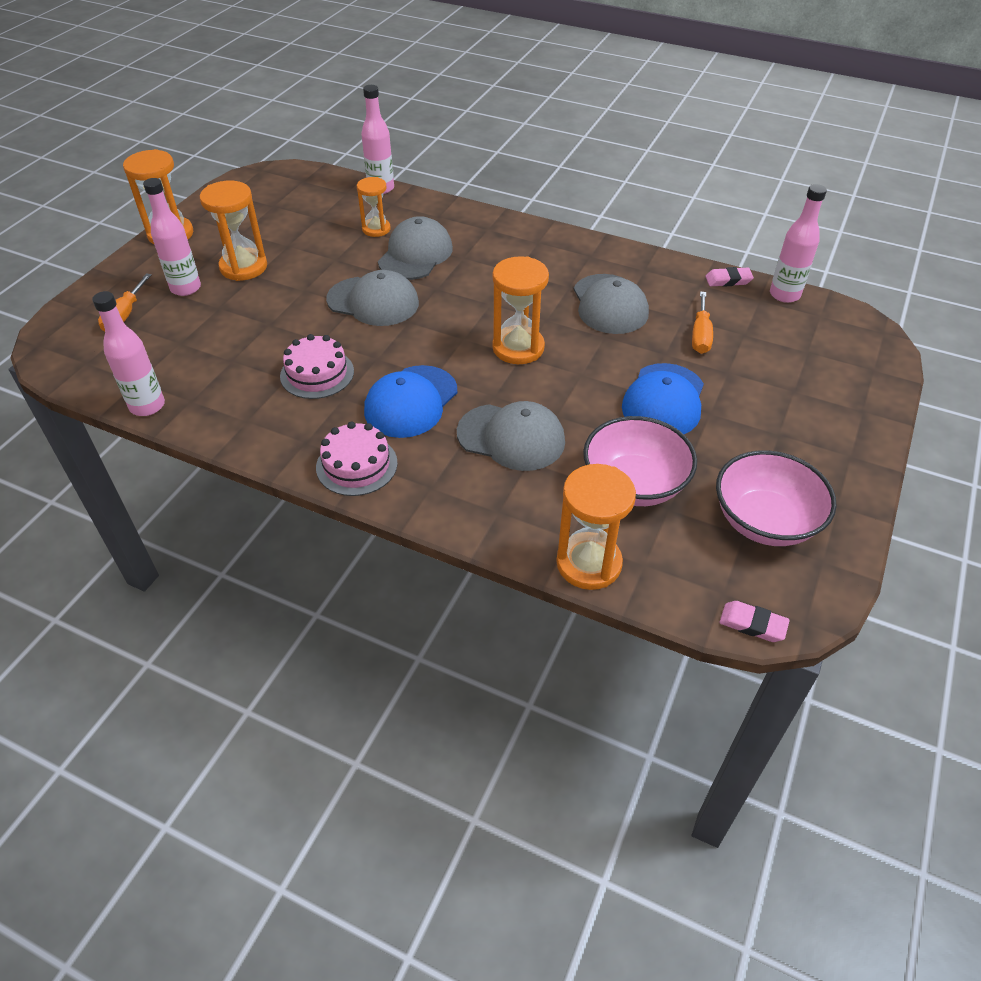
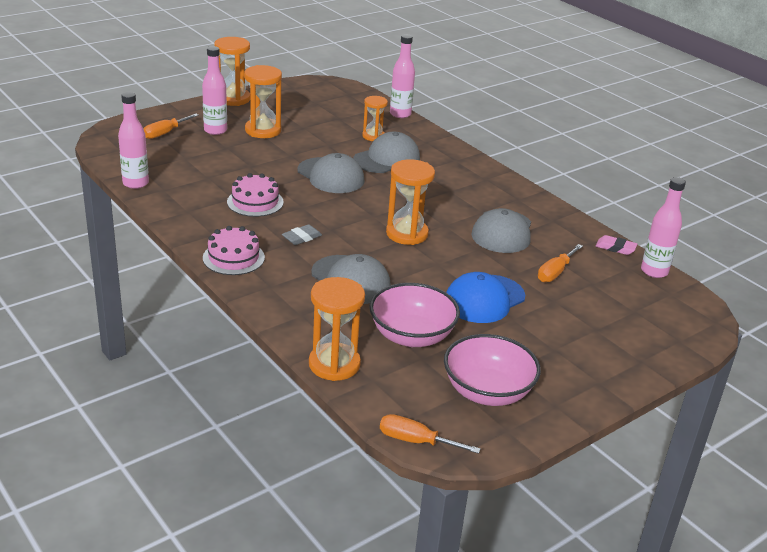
camera: 25 degrees right, 15 degrees down
(411, 402) = (302, 237): blue cap -> grey eraser
(752, 624) = (415, 441): pink eraser -> orange screwdriver

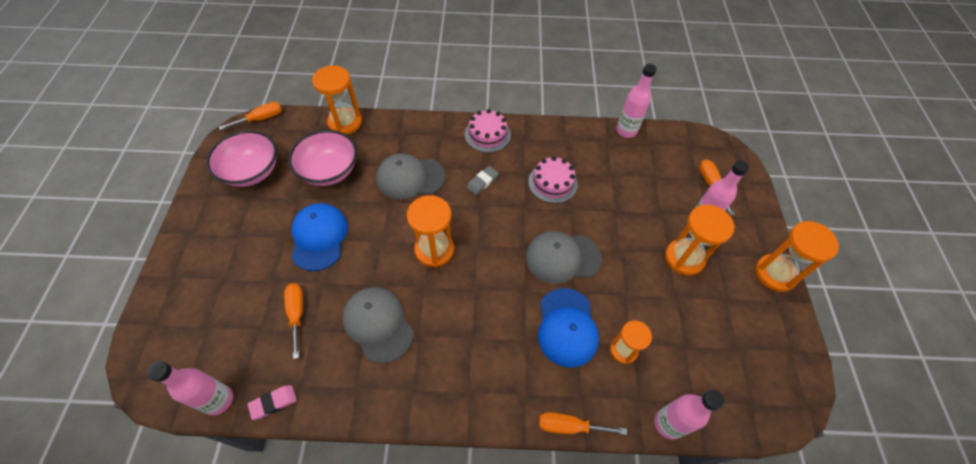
camera: 130 degrees right, 25 degrees up
(302, 237) = (482, 182): grey eraser -> grey eraser turned 45 degrees clockwise
(387, 159) = (567, 327): grey cap -> blue cap
(450, 141) = (569, 426): none -> orange screwdriver

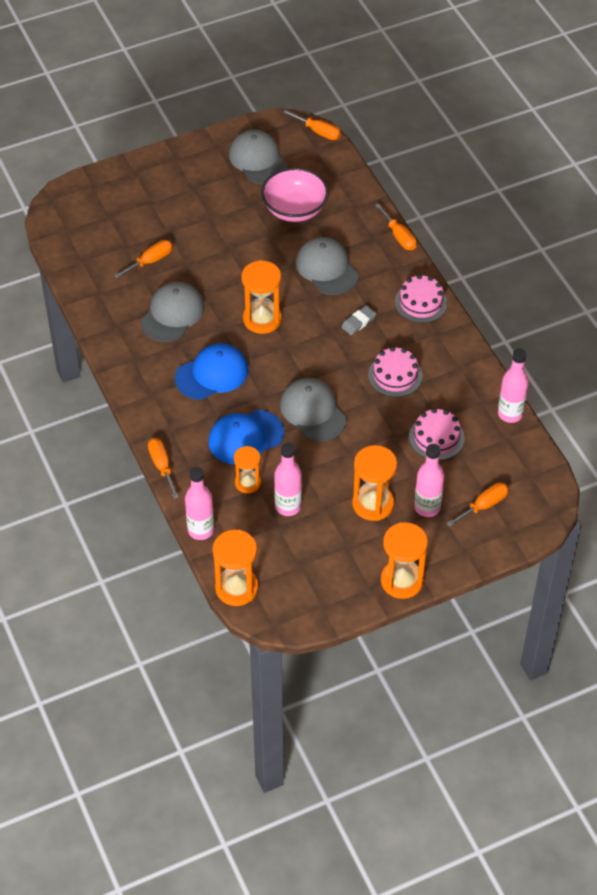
camera: 65 degrees right, 5 degrees down
(219, 400) = (63, 254): pink bottle -> pink bottle (288, 506)
(252, 172) = (258, 160): pink bowl -> grey cap
(273, 402) = (78, 285): pink eraser -> none
(319, 237) = (224, 238): blue cap -> blue cap (212, 374)
(345, 122) = (357, 191): orange hourglass -> orange hourglass (236, 588)
(411, 118) = (399, 236): none -> orange screwdriver
(482, 182) = (358, 322): grey eraser -> grey eraser turned 60 degrees counterclockwise
(630, 184) = (436, 437): none -> pink cake

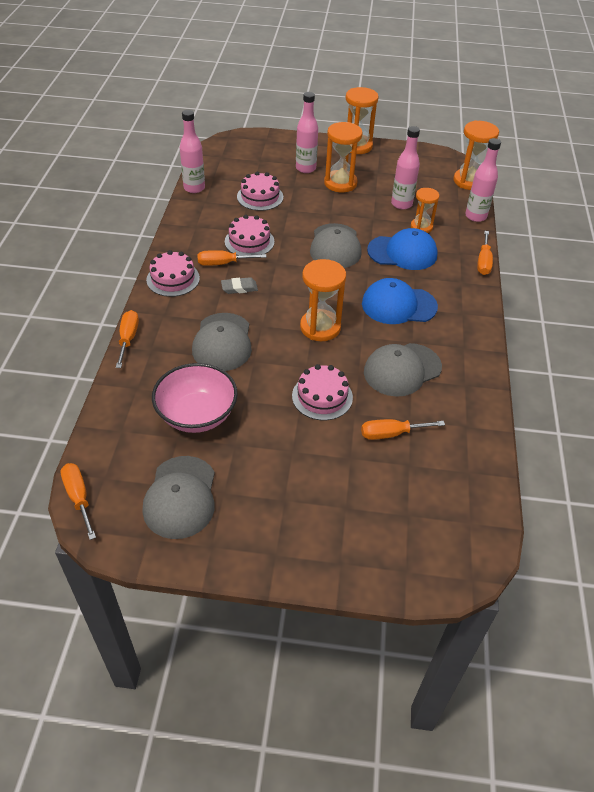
camera: 150 degrees left, 5 degrees down
(218, 264) = (322, 396): none -> pink cake
(484, 505) = (268, 156): orange screwdriver -> orange screwdriver (223, 263)

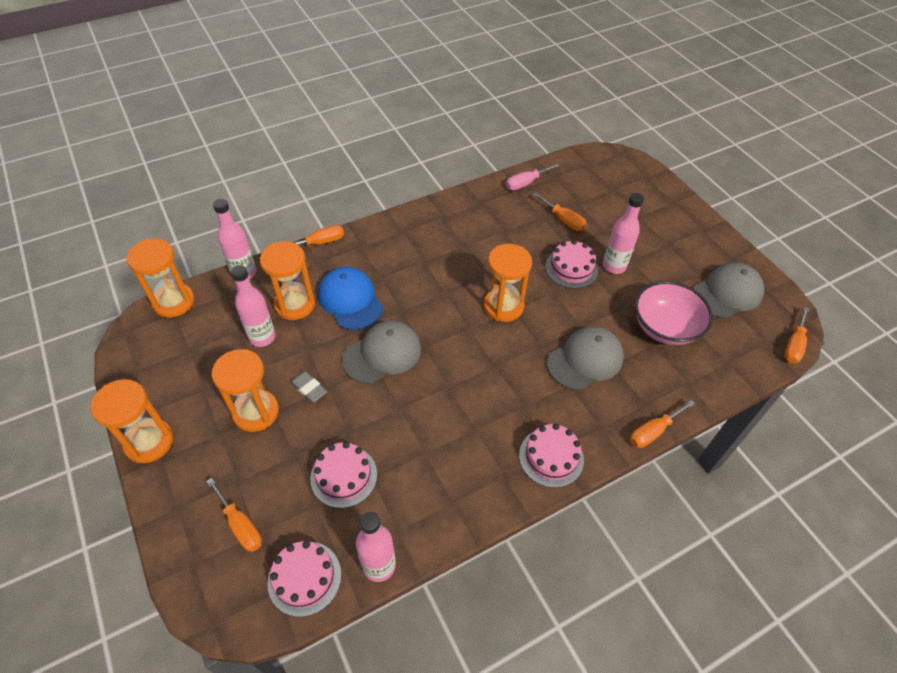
camera: 125 degrees left, 5 degrees up
(223, 263) = (489, 430): orange screwdriver -> orange screwdriver (240, 525)
(239, 288) = (511, 392): grey eraser -> grey eraser (309, 388)
(249, 241) = (435, 430): pink cake -> pink cake (304, 578)
(305, 168) = (244, 467): pink bottle -> pink bottle (614, 266)
(398, 305) = (428, 271): blue cap -> none
(402, 370) = (500, 239): grey cap -> none
(421, 227) = (295, 304): orange hourglass -> orange hourglass, size x1.58
(473, 439) = (526, 183): none -> pink screwdriver

